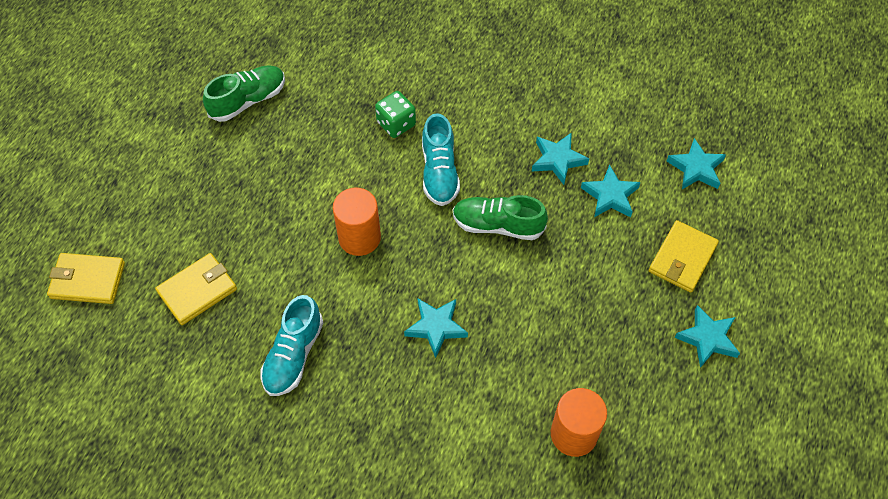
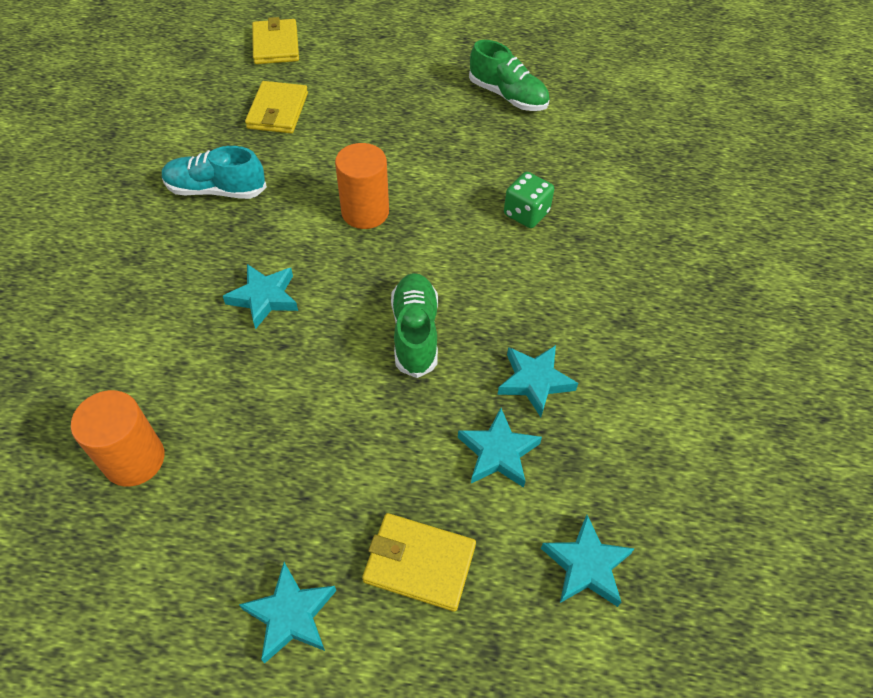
camera: 75 degrees right, 5 degrees down
(197, 290) = (278, 111): yellow wallet -> yellow wallet turned 60 degrees clockwise
(439, 172) = (473, 264): turquoise shoe -> none

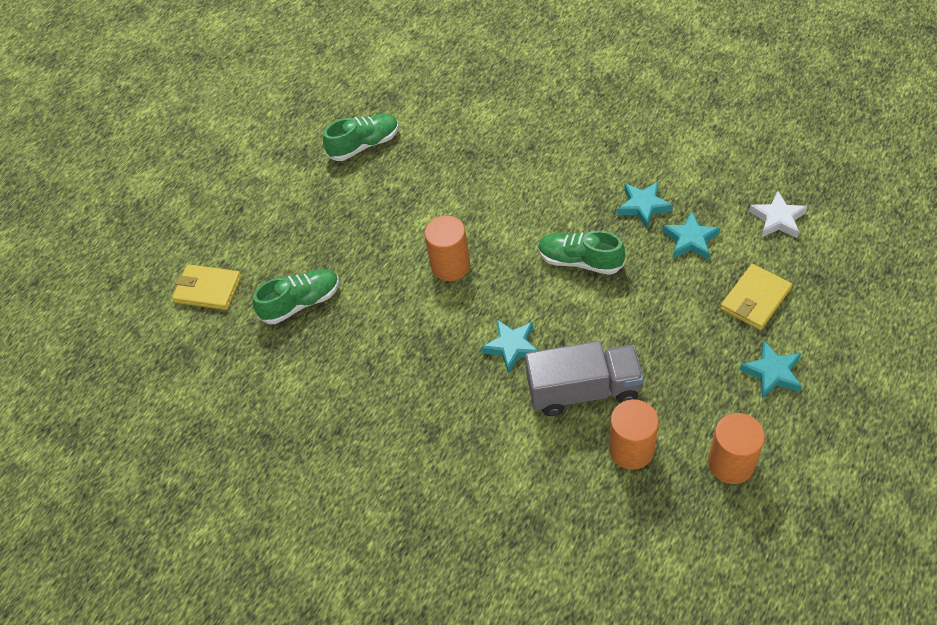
camera: 60 degrees left, 0 degrees up
(126, 588) = (731, 463): none -> orange cylinder
(215, 385) = (583, 390): none -> grey truck
(216, 190) = (379, 363): turquoise shoe -> none
(278, 111) = (301, 303): yellow wallet -> green shoe
(526, 213) = (495, 169): green dice -> none
(586, 565) = (777, 219): turquoise star -> white star

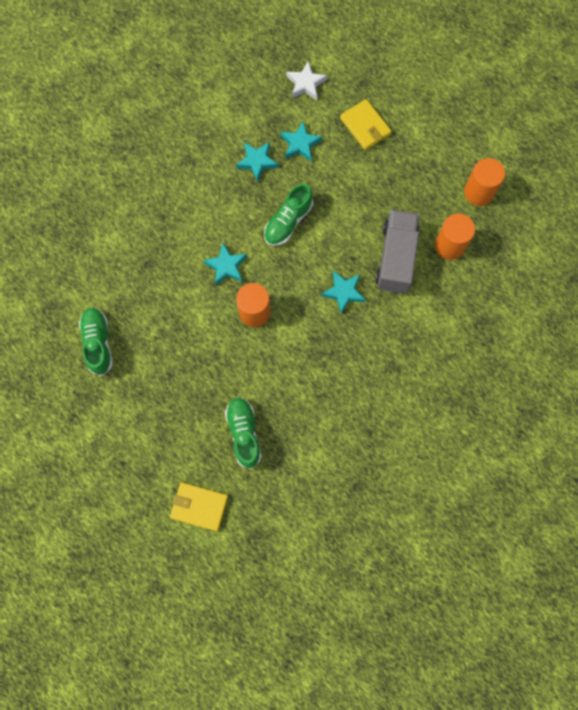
camera: 80 degrees left, 20 degrees up
(208, 289) = (199, 506): yellow wallet -> yellow wallet turned 75 degrees clockwise
(772, 373) = (424, 141): turquoise star -> turquoise star (226, 266)

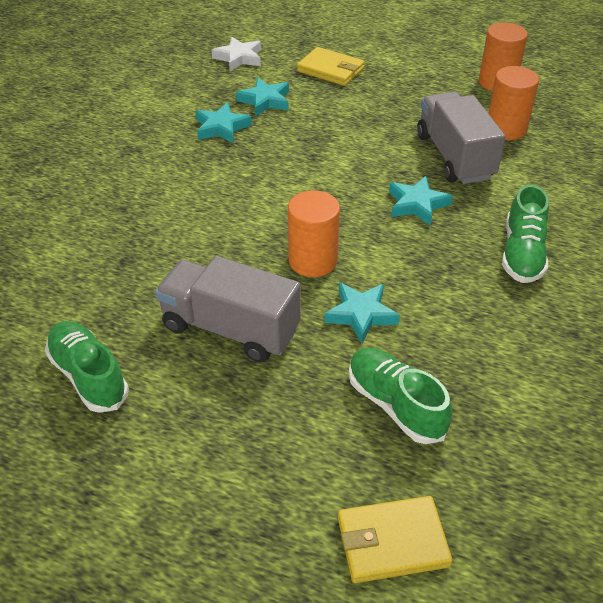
camera: 25 degrees left, 30 degrees down
(184, 343) = (230, 328): none -> grey truck
(226, 266) = (242, 228): turquoise star -> turquoise star (361, 314)
(288, 222) = (297, 165): green shoe -> green shoe (522, 254)

